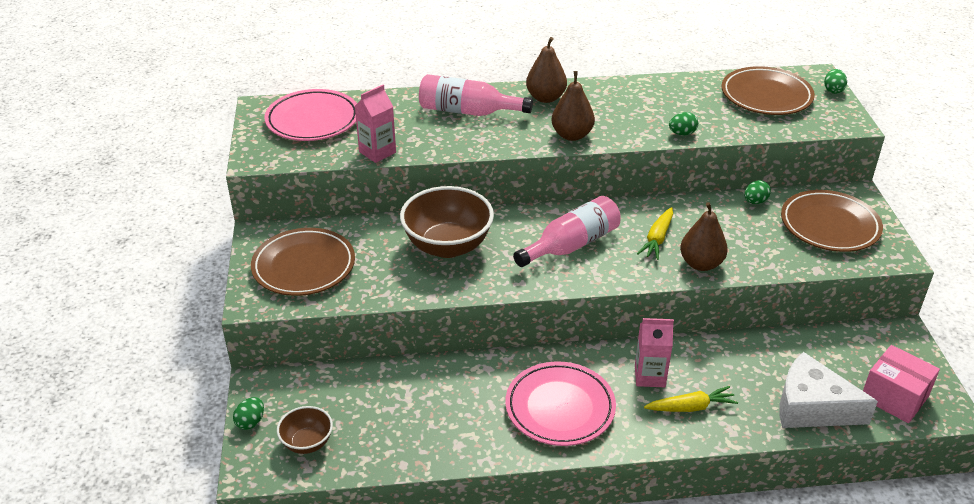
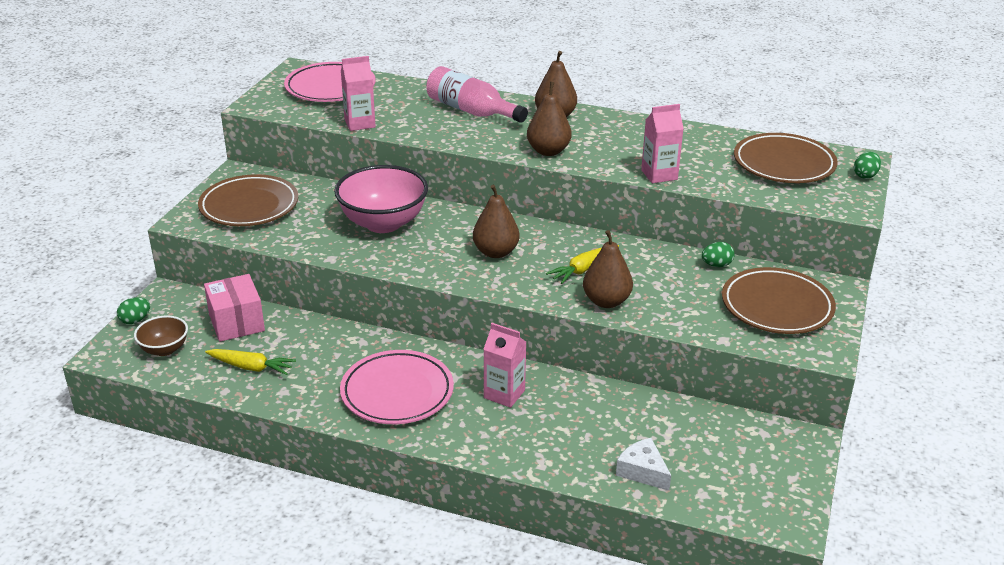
camera: 25 degrees right, 5 degrees down
(447, 246) = (383, 223): brown bowl -> pink bowl
(571, 245) = (495, 252): pink bottle -> brown pear
(682, 133) = (659, 175): green egg -> pink carton
(691, 407) = (520, 431): yellow carrot -> yellow carrot (251, 367)
(812, 407) = (642, 471): white cheese -> white cheese, size x0.57
(894, 397) = (740, 492): pink box -> pink box (236, 323)

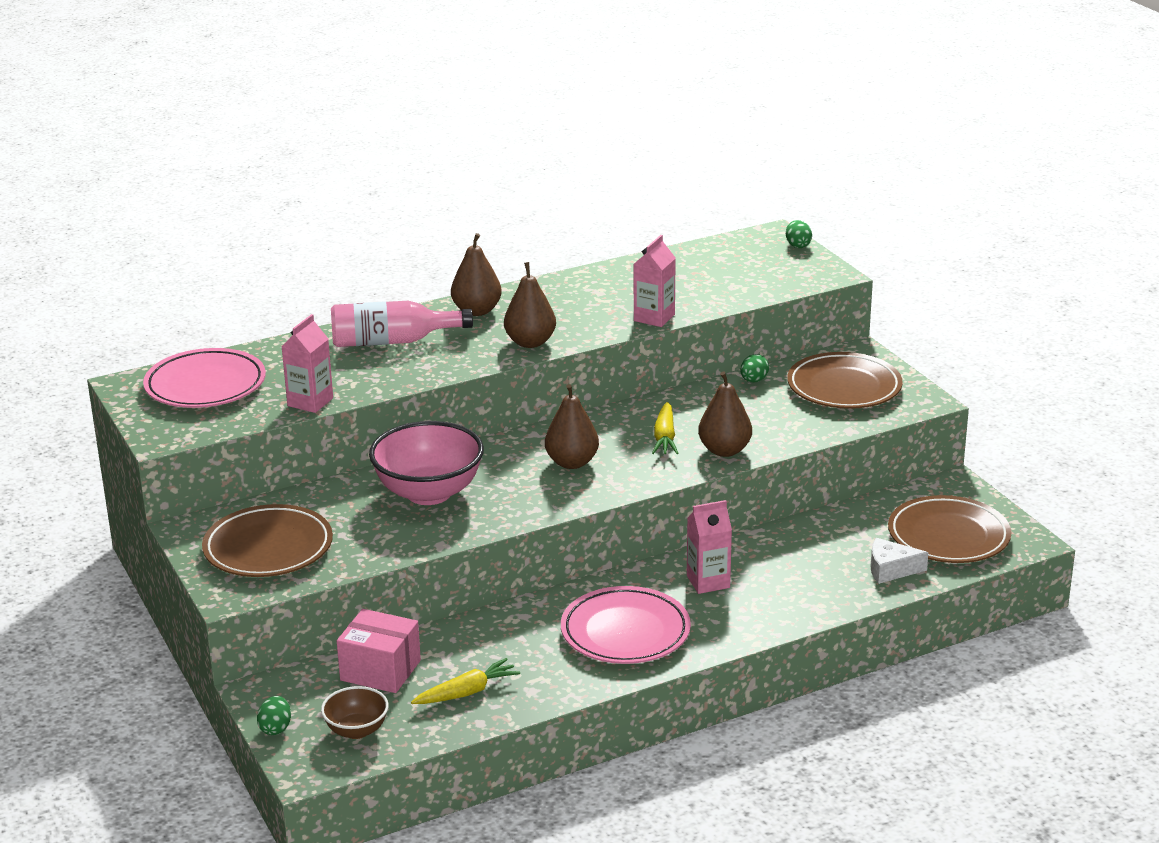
camera: 45 degrees left, 5 degrees down
(784, 164) = (728, 264): brown plate -> brown plate (948, 536)

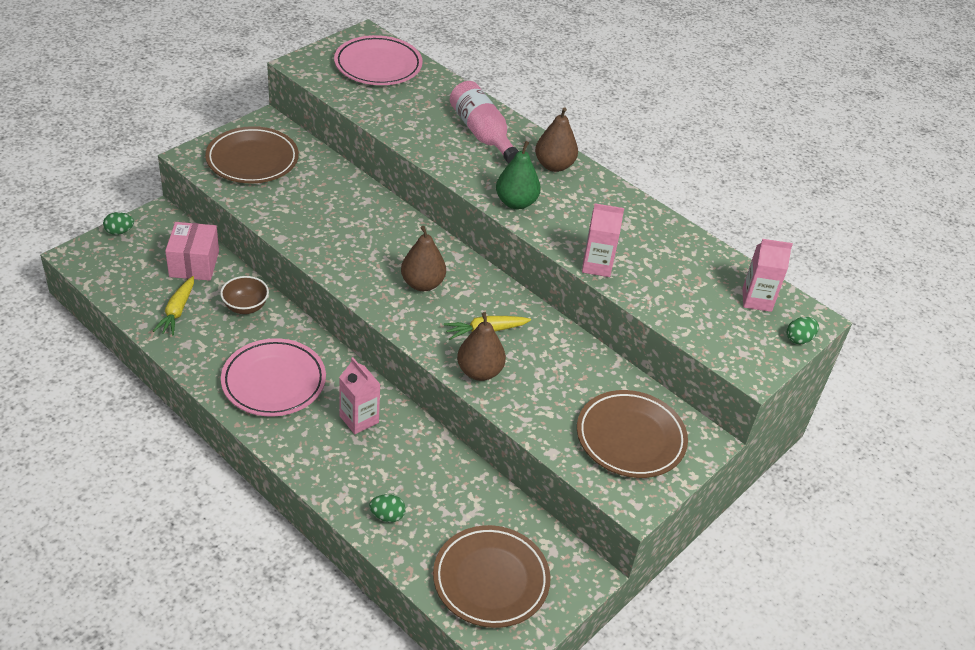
camera: 65 degrees right, 15 degrees up
(310, 402) = (373, 114): pink carton -> pink carton (756, 300)
(356, 730) = (123, 268): brown bowl -> brown bowl (245, 307)
(429, 493) = (349, 218): pink bowl -> none
(467, 692) = (177, 311): yellow carrot -> yellow carrot turned 60 degrees clockwise
(530, 342) = (516, 203): brown pear -> green pear
(753, 381) = (610, 373): green egg -> green egg (387, 516)
(890, 569) = (419, 541): white cheese -> none

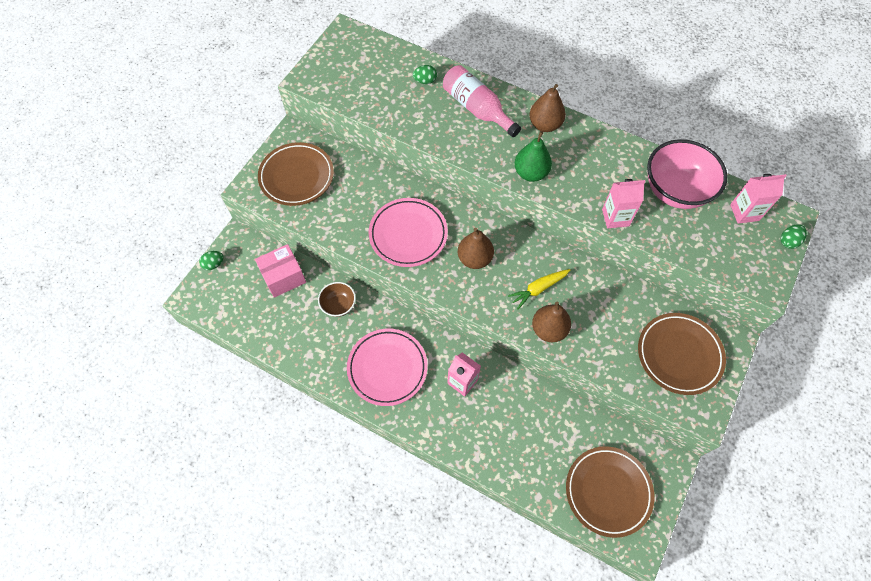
camera: 10 degrees left, 20 degrees up
(177, 311) = (289, 326): yellow carrot -> none
(194, 264) = (284, 277): pink box -> pink box turned 75 degrees clockwise
(378, 65) = (368, 62): pink plate -> pink plate (408, 234)
(387, 516) = (515, 461): green egg -> green egg (425, 81)
(681, 260) = (675, 190): none -> pink bowl

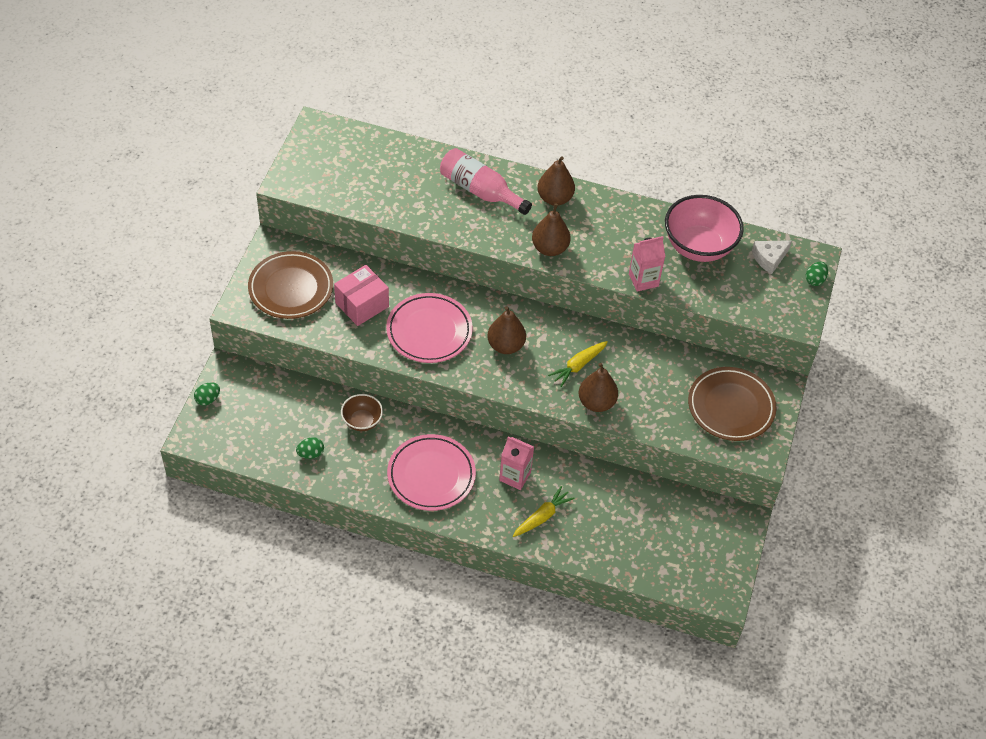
camera: 15 degrees left, 10 degrees down
(284, 277) = (292, 401): pink box -> pink box (362, 305)
(425, 81) = (417, 168): green egg -> green egg (310, 454)
(479, 427) = (542, 516): none -> yellow carrot
(530, 173) = (550, 248): green pear -> brown pear
(608, 491) = (685, 554): brown plate -> none
(744, 212) = (769, 258): pink carton -> white cheese

